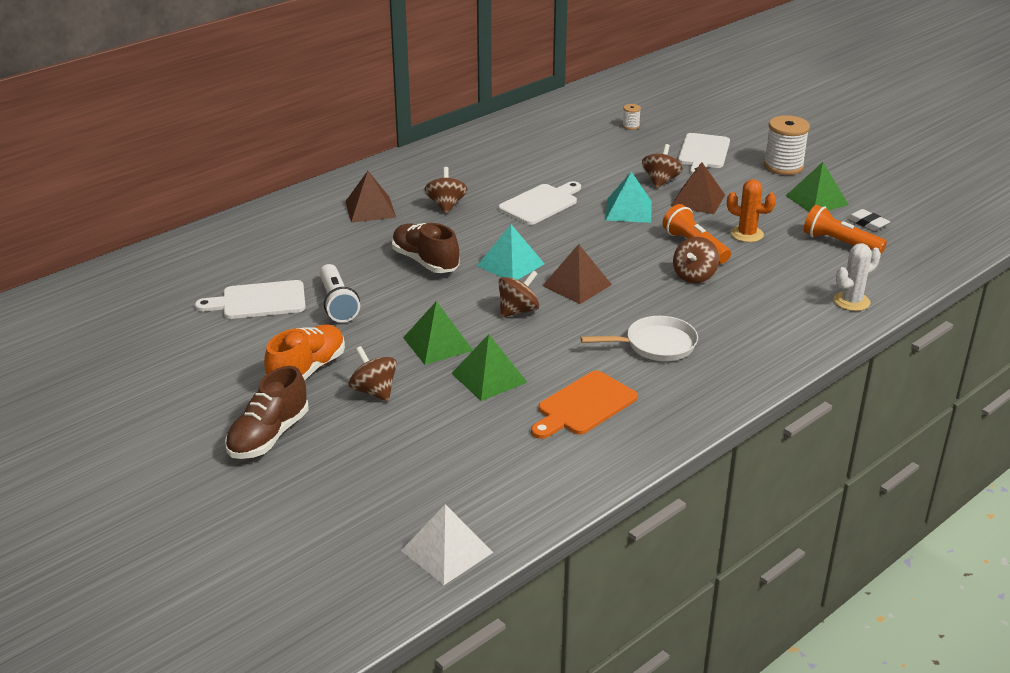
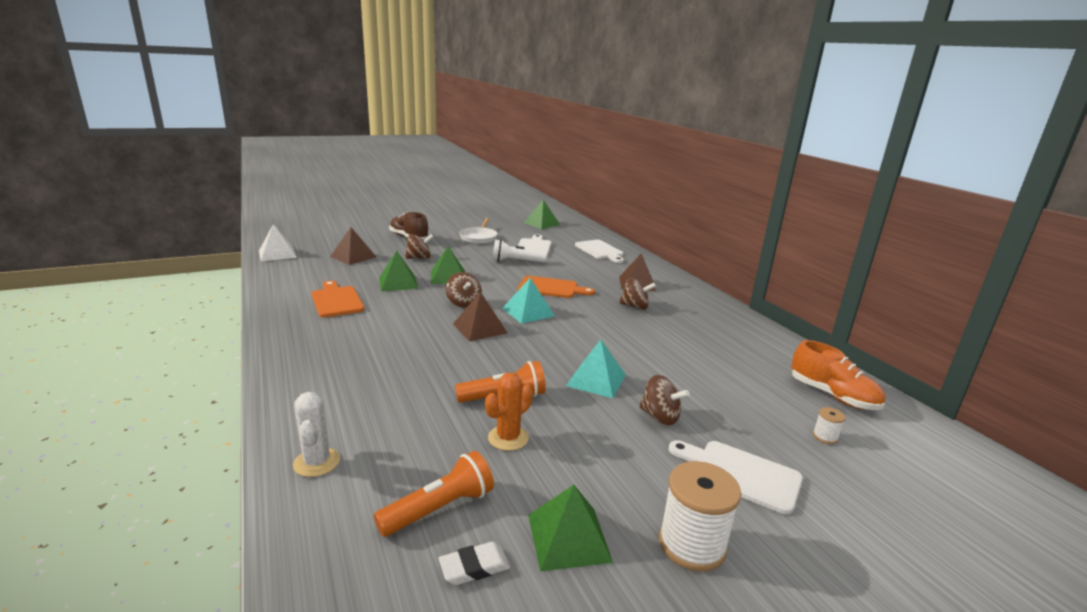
camera: 105 degrees right, 10 degrees down
(107, 317) = (542, 223): none -> green pyramid
(307, 370) = (455, 249): orange shoe -> orange shoe (833, 396)
(425, 261) = (551, 288): brown shoe -> orange cutting board
(541, 204) = (625, 341): white cutting board -> white cutting board (600, 251)
(656, 345) = (370, 337): white pan -> white pan (479, 238)
(694, 276) = (450, 381): brown spinning top -> none
(698, 200) = (604, 429): brown pyramid -> brown pyramid (353, 256)

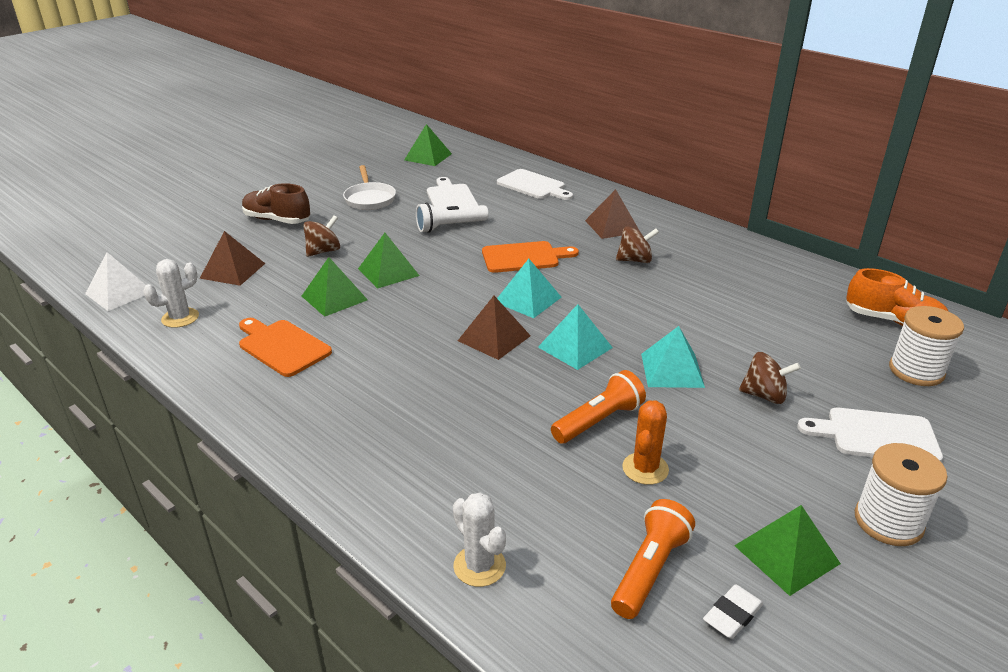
camera: 20 degrees left, 10 degrees up
(295, 273) = (180, 318): none -> white cactus
(463, 303) = (443, 307): brown spinning top -> none
(533, 347) = (575, 347): none -> turquoise pyramid
(825, 437) = (916, 371): white spool -> white spool, size x2.15

